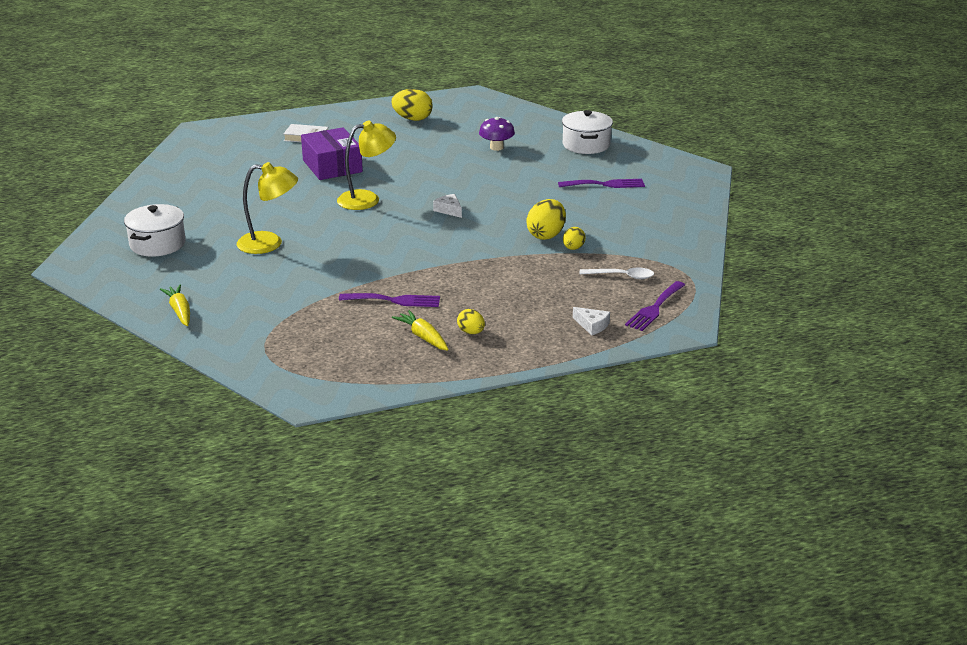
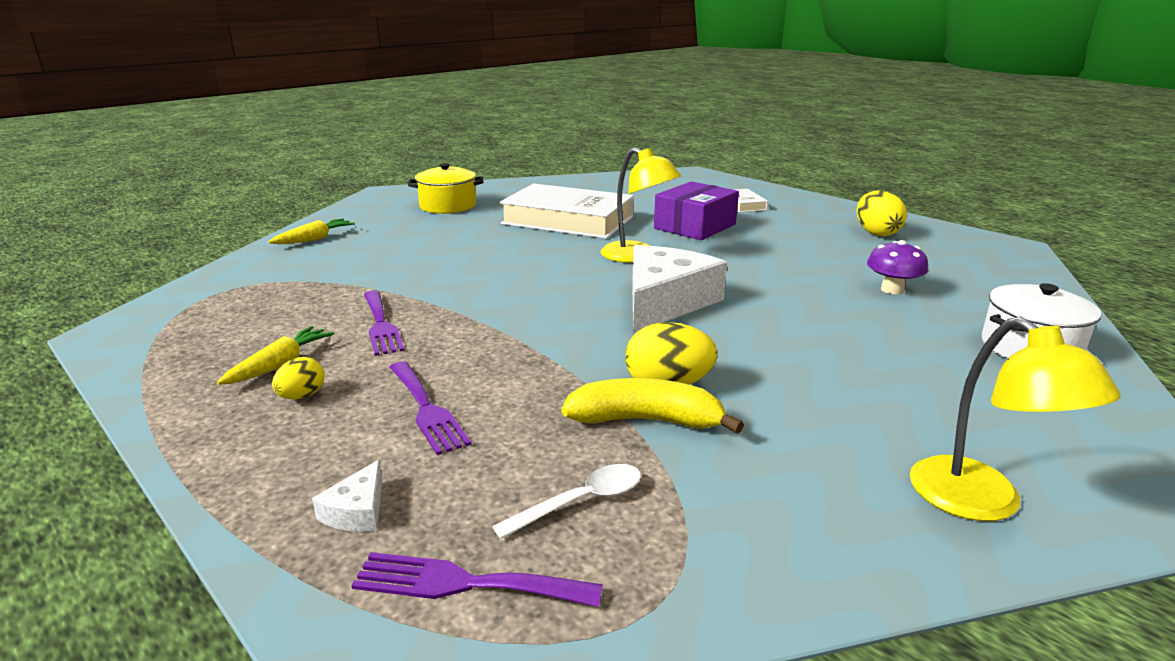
camera: 65 degrees right, 5 degrees down
(157, 244) = (448, 206): white pot -> yellow pot
(262, 204) = (568, 220): none -> white book
(269, 244) = (484, 240): yellow lamp -> yellow lamp (982, 503)
(449, 210) = (665, 302): white cheese -> white cheese, size x2.49
(573, 248) = (646, 420): yellow egg -> yellow banana
(605, 184) = (922, 397): purple fork -> purple fork (427, 409)
(622, 276) = (582, 501): white spoon -> white spoon turned 105 degrees counterclockwise

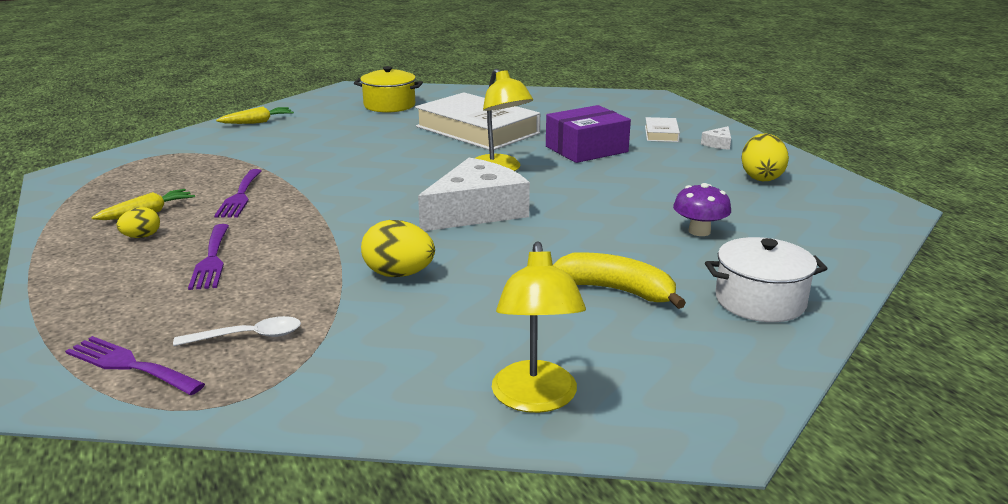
camera: 20 degrees right, 0 degrees up
(357, 511) = (108, 312): white cheese -> white cheese (718, 144)
(646, 420) = (353, 295): yellow banana -> yellow banana (617, 290)

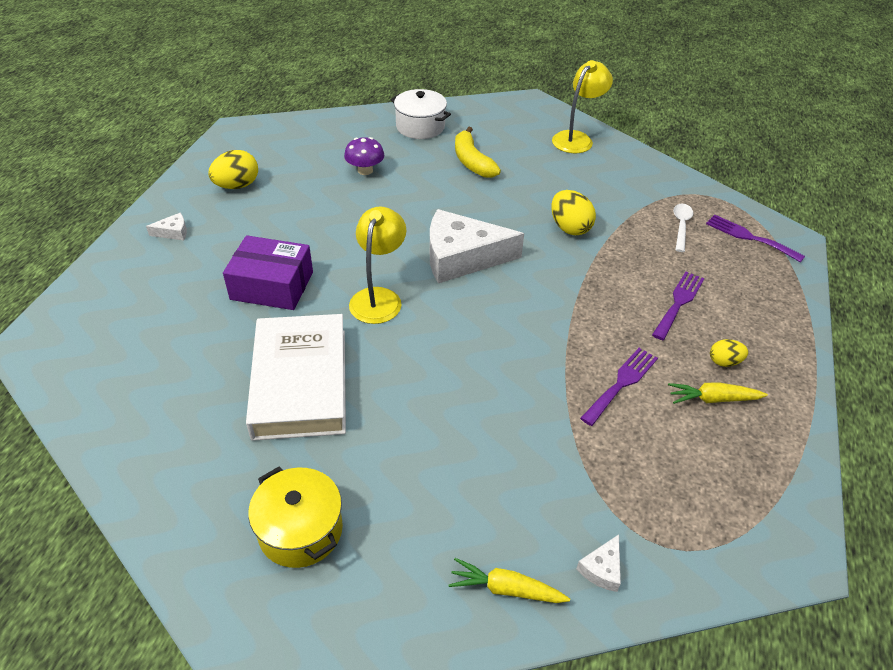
camera: 140 degrees left, 20 degrees up
(129, 365) = (749, 237): purple fork -> purple fork turned 150 degrees clockwise
(204, 139) = (602, 569): none -> white cheese
(249, 336) = (681, 226): white spoon -> white spoon turned 75 degrees clockwise
(661, 133) = (176, 271): white book -> none

